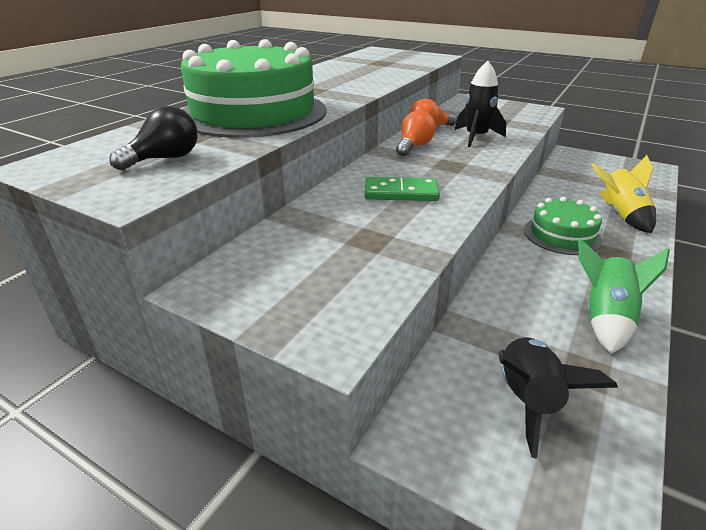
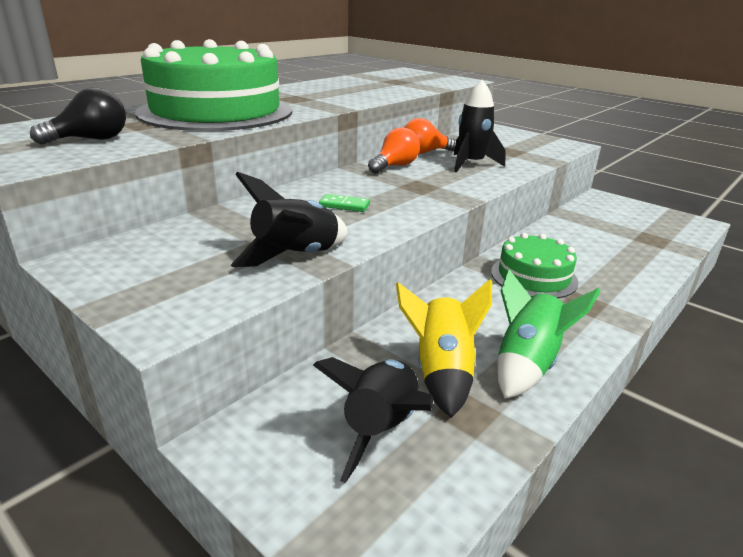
camera: 10 degrees right, 5 degrees down
(399, 252) = (296, 256): none -> black rocket
(401, 193) = (344, 205): green domino -> green domino, size x0.60
(620, 215) = (618, 265): yellow rocket -> yellow rocket (441, 372)

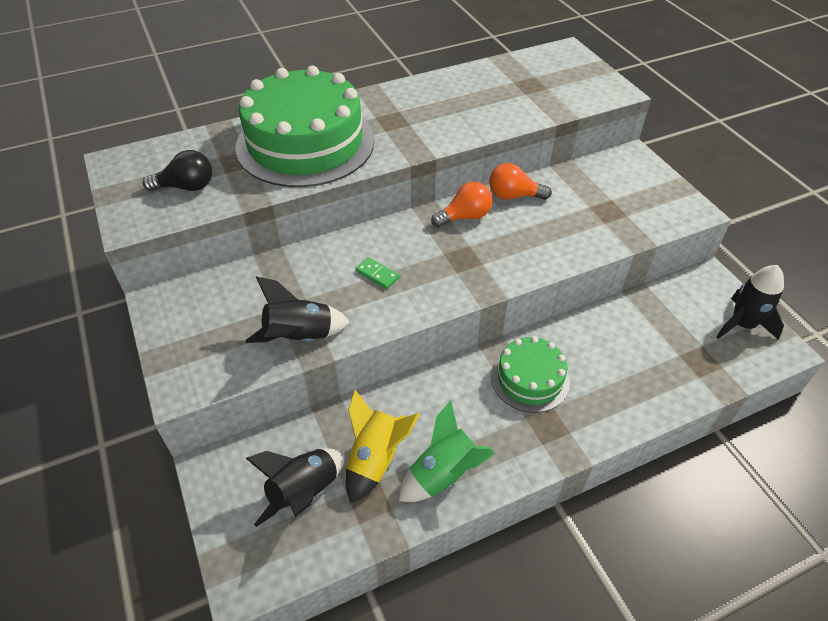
camera: 25 degrees right, 20 degrees up
(471, 164) = (544, 229): black rocket -> black rocket (742, 325)

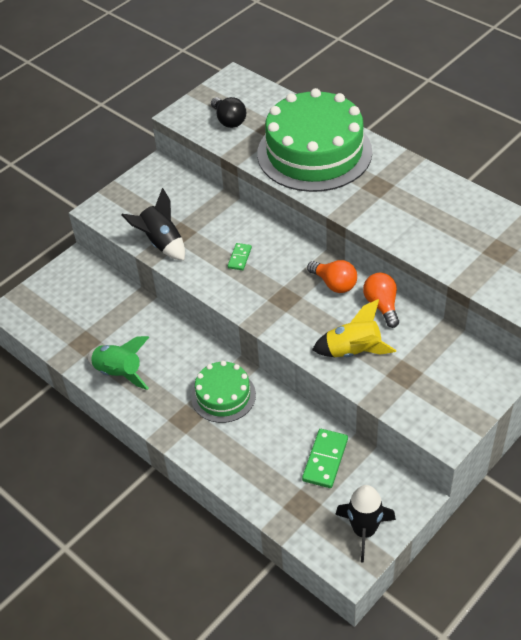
camera: 70 degrees right, 0 degrees up
(304, 493) = (77, 310): black rocket -> none
(375, 459) = (115, 334): yellow rocket -> yellow rocket (353, 351)
(648, 323) = (325, 460): none -> green domino

